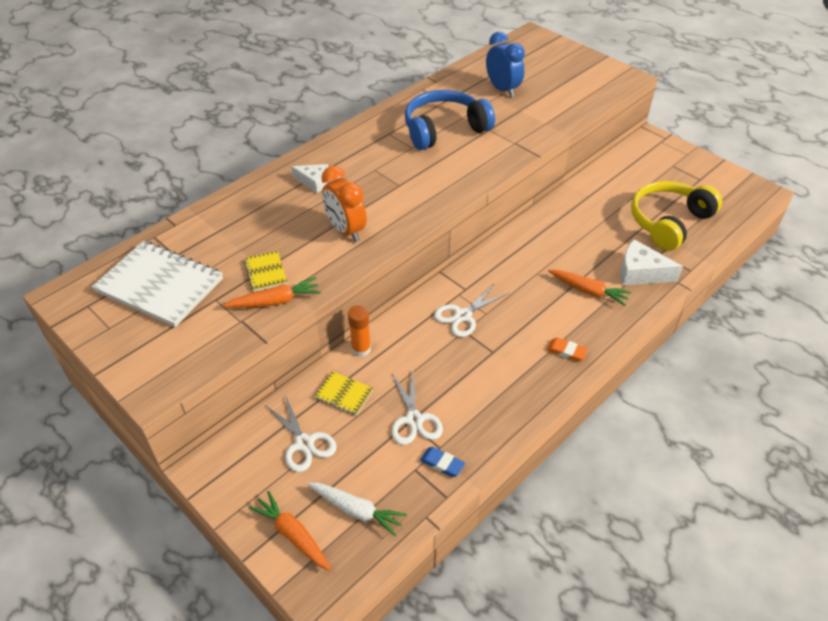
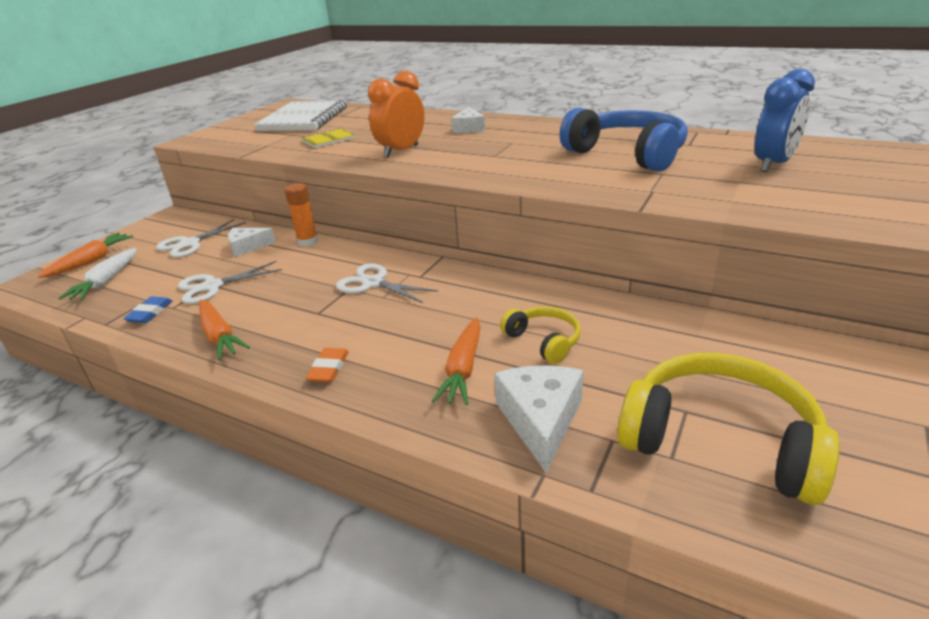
camera: 75 degrees right, 15 degrees down
(275, 301) = (291, 149): orange carrot -> orange carrot (219, 336)
(344, 394) = (247, 247): yellow notebook -> white cheese
(572, 252) = (543, 341): none -> yellow headphones

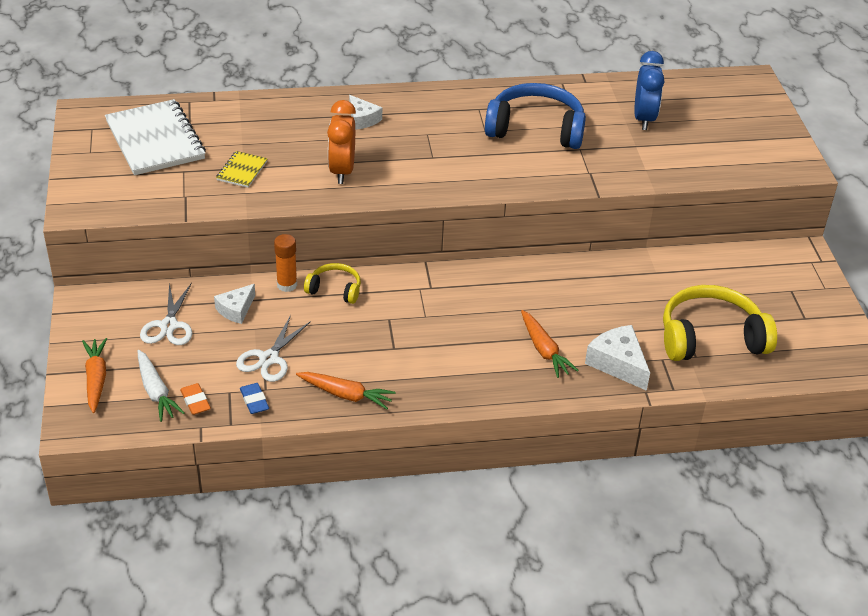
camera: 40 degrees left, 10 degrees up
(329, 368) = (460, 384): orange eraser -> orange eraser (195, 401)
(373, 283) = (402, 307): white scissors -> none
(543, 341) = (572, 311): yellow headphones -> yellow headphones (335, 289)

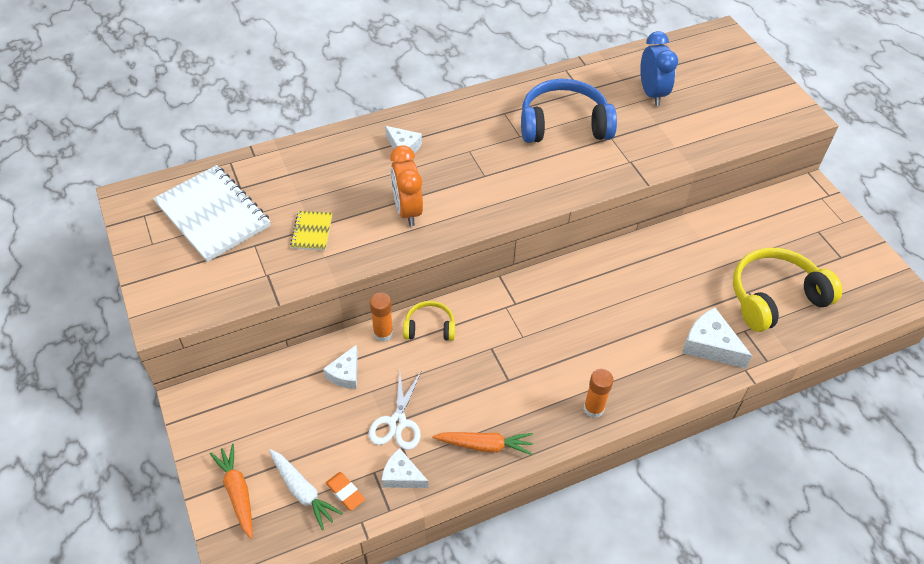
camera: 15 degrees left, 10 degrees up
(168, 326) = (287, 409): white scissors -> none
(254, 401) = (402, 476): blue eraser -> white cheese
(469, 389) = (593, 408): none -> orange glue stick
(544, 350) = (641, 347): orange carrot -> none

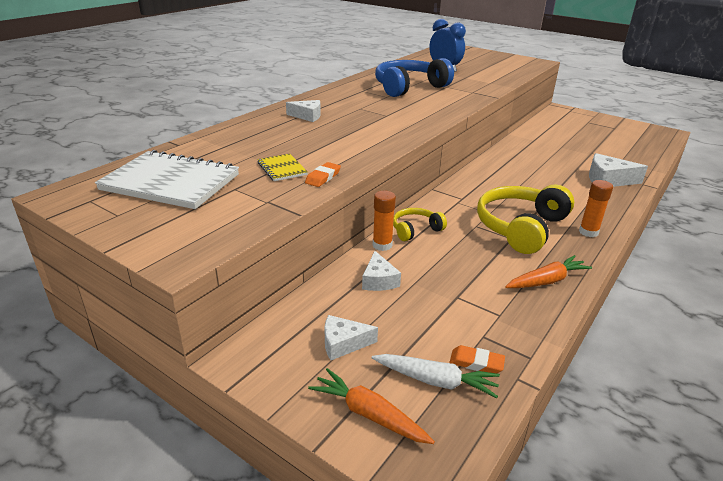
camera: 30 degrees left, 20 degrees down
(335, 260) = (323, 177): none -> orange eraser
(397, 423) = (461, 294): white scissors -> none
(402, 476) = (510, 328): white cheese -> white cheese (343, 343)
(407, 210) = (350, 141): orange clock -> none
(775, 297) = (608, 151): yellow headphones -> yellow headphones (521, 227)

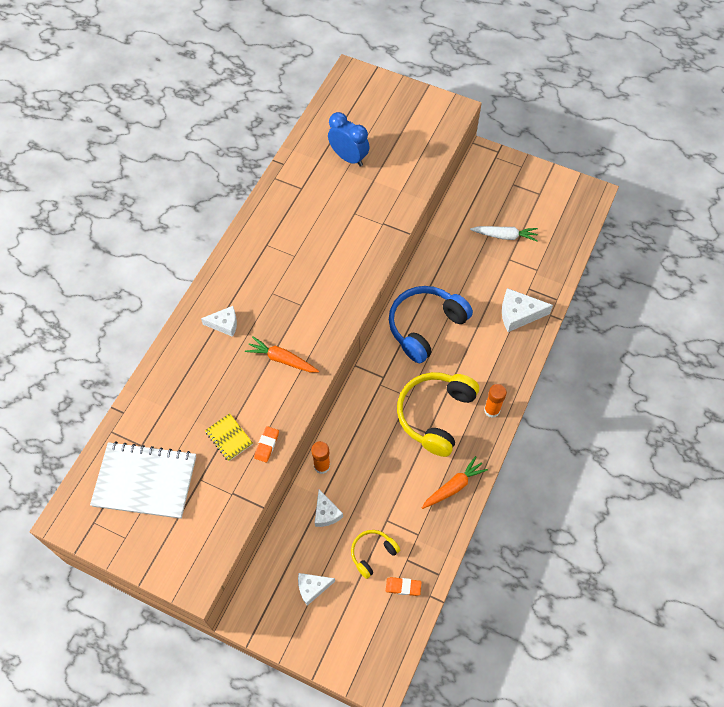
camera: 10 degrees left, 30 degrees up
(369, 414) = (340, 646): orange carrot -> orange carrot (282, 359)
(409, 87) = (315, 225): blue headphones -> blue headphones (425, 326)
(415, 230) = (347, 437): yellow headphones -> yellow headphones (372, 553)
(435, 381) = (377, 609): white carrot -> white carrot (504, 236)

